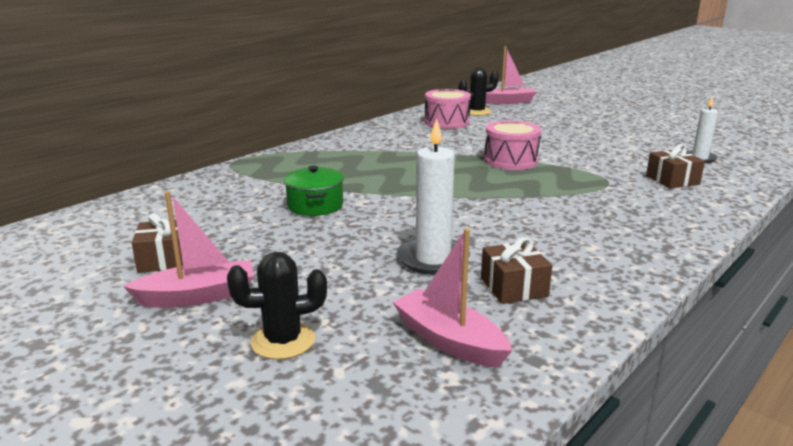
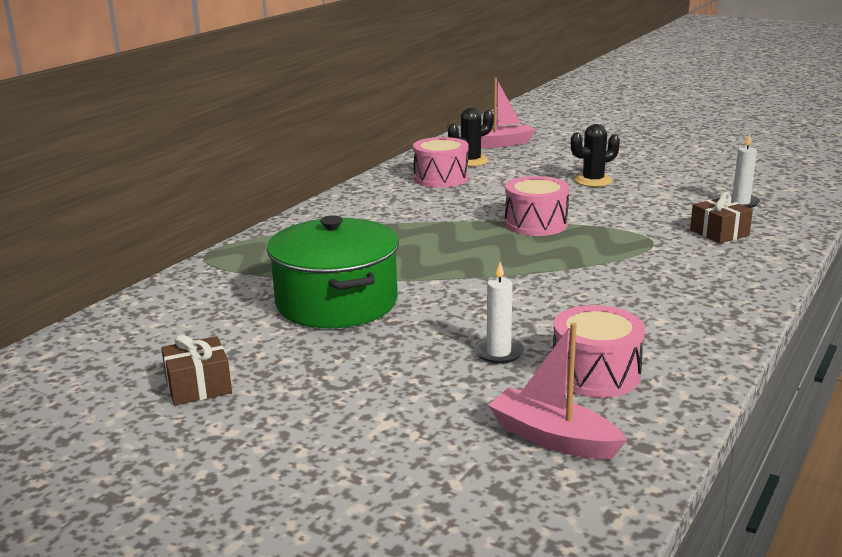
camera: 10 degrees left, 0 degrees up
(198, 296) = (261, 424): pink boat -> none
(283, 341) = (382, 460): black cactus -> black cactus (593, 181)
(315, 205) = (336, 302): green pot -> green pot, size x1.86
(433, 259) = (498, 352): white candle -> white candle, size x0.63
(514, 287) = (595, 374): brown gift -> pink drum

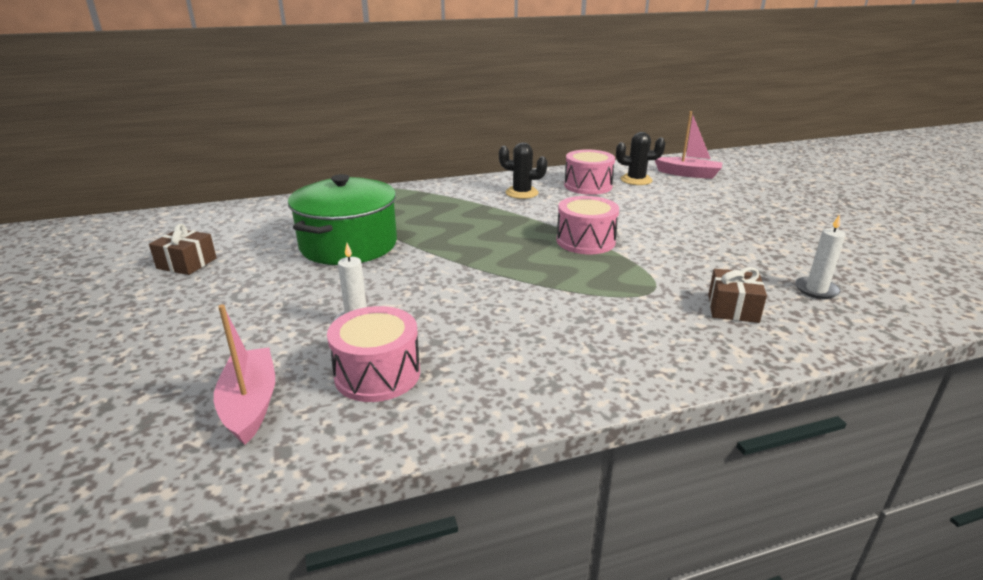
camera: 40 degrees right, 5 degrees up
(593, 181) = (705, 224): black cactus -> black cactus (521, 193)

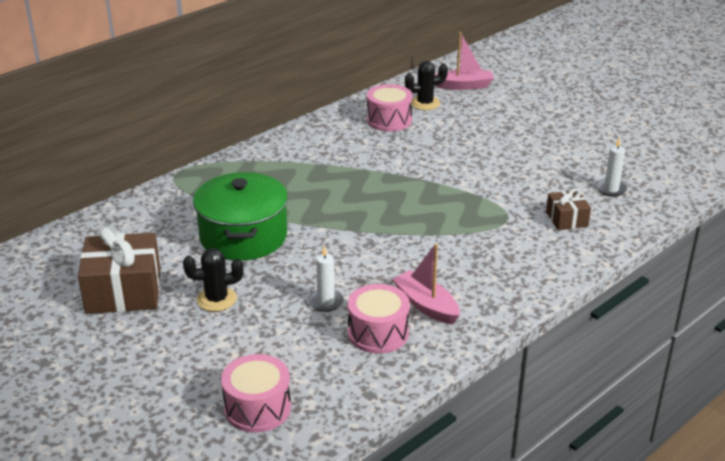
camera: 25 degrees left, 5 degrees up
(187, 263) = (123, 291): brown gift -> brown gift, size x1.86
(250, 404) = (317, 376): pink boat -> pink boat (426, 305)
(521, 193) = (338, 142): black cactus -> black cactus (216, 299)
(585, 241) = (431, 184): pink drum -> pink drum (257, 408)

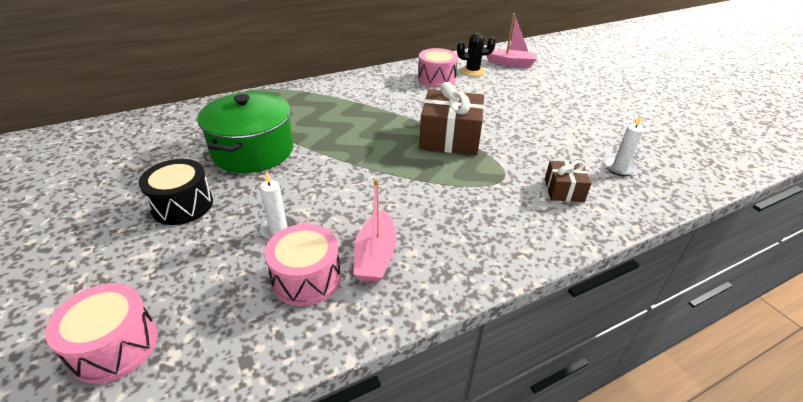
camera: 15 degrees right, 5 degrees up
(123, 291) = (114, 180): brown gift -> brown gift (450, 138)
(216, 299) = (182, 205): black cactus -> black drum
(426, 305) = (375, 256): pink boat -> pink boat turned 150 degrees counterclockwise

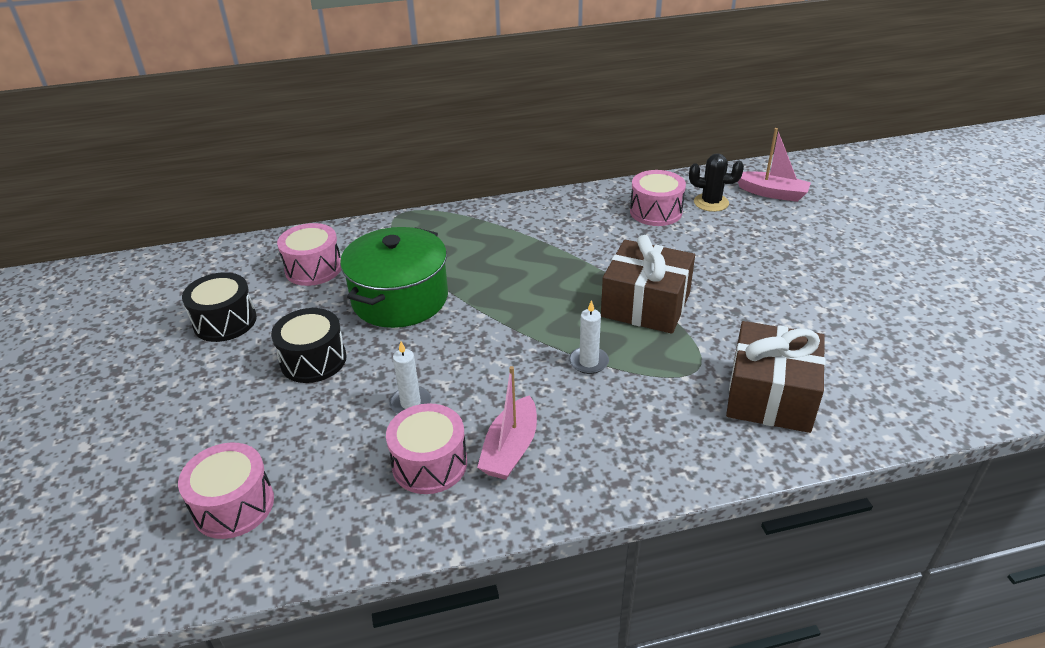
camera: 15 degrees right, 0 degrees up
(93, 183) = (225, 321): none -> black drum
(173, 135) = (313, 268): none -> pink drum
(563, 190) = (770, 396): brown gift -> brown gift, size x1.86
(619, 168) = (861, 374): white candle -> white candle (588, 362)

